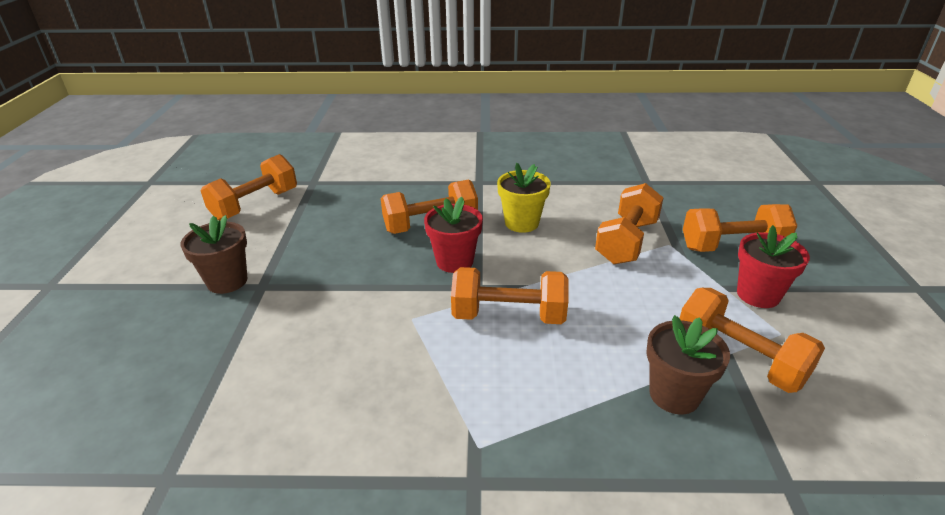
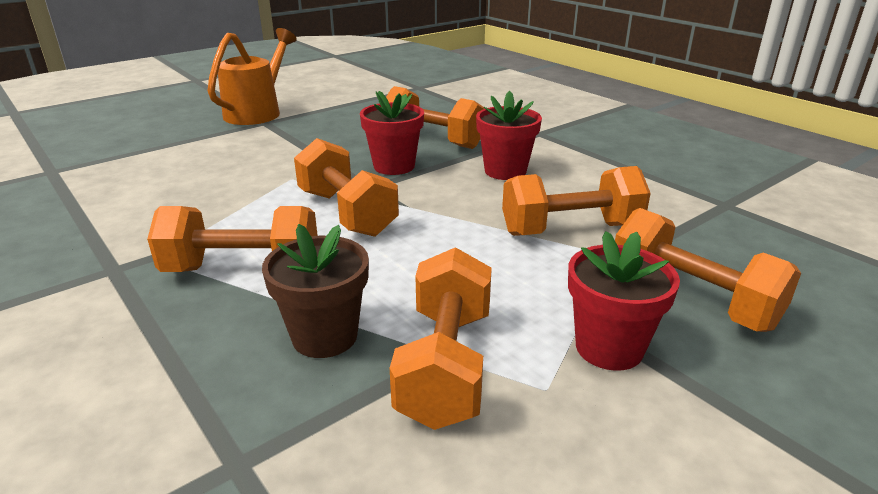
camera: 50 degrees right, 5 degrees down
(227, 281) = (257, 112): brown flower pot -> orange watering can
(255, 205) = (358, 85): orange dumbbell -> orange dumbbell (242, 269)
(521, 223) = (505, 171): yellow flower pot -> red flower pot

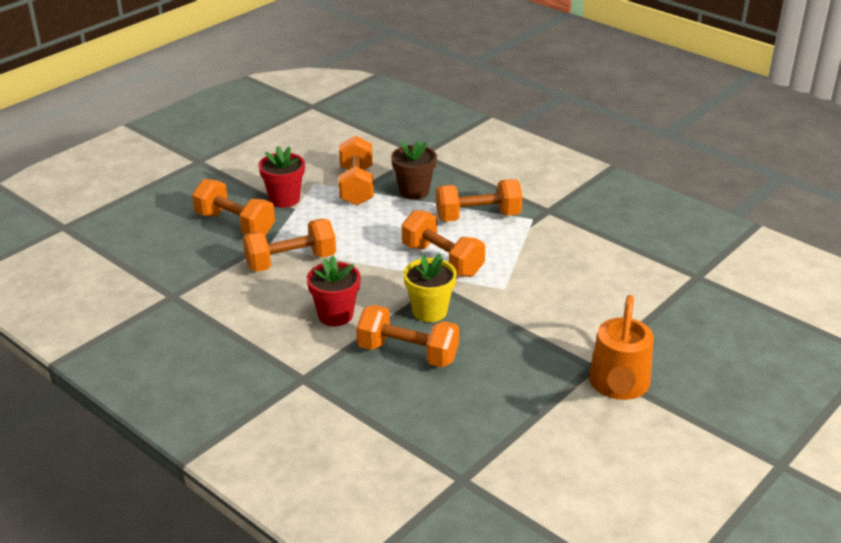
camera: 170 degrees right, 5 degrees up
(394, 166) = (429, 311): red flower pot -> yellow flower pot

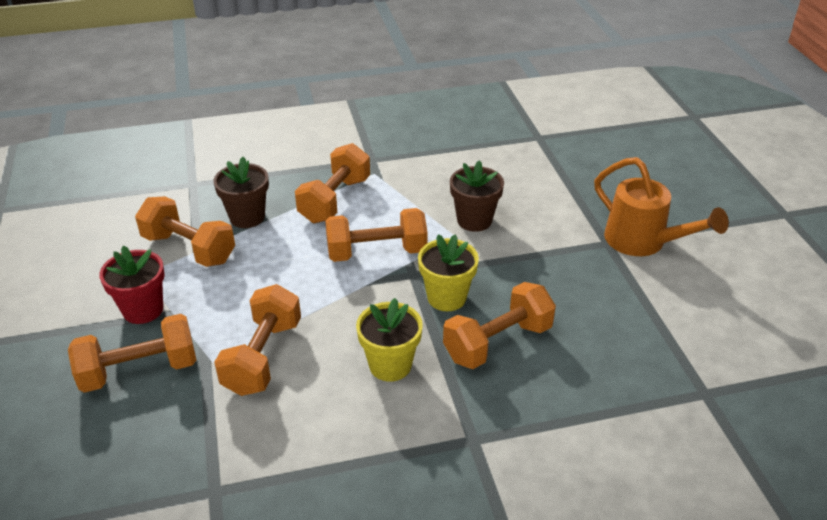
camera: 55 degrees left, 5 degrees up
(335, 315) = (390, 365): red flower pot -> yellow flower pot
(535, 288) = (474, 220): none -> brown flower pot

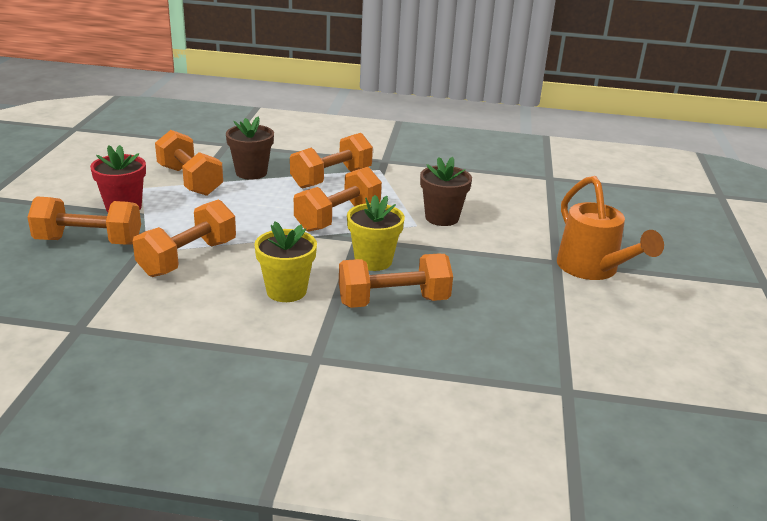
camera: 20 degrees right, 10 degrees down
(376, 252) = (338, 218): orange dumbbell -> orange dumbbell turned 60 degrees counterclockwise

